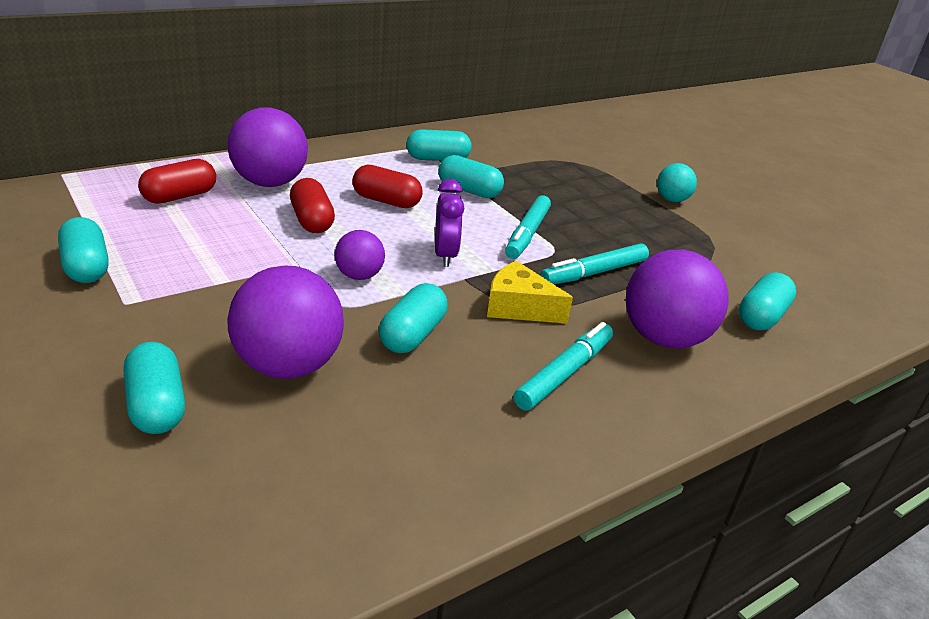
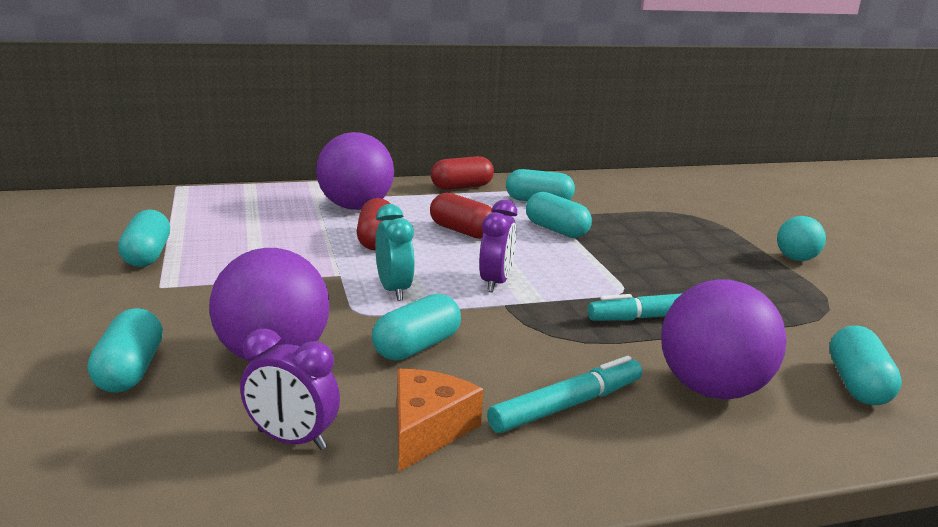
camera: 20 degrees right, 10 degrees down
(180, 196) = (265, 211): red capsule -> red capsule (461, 187)
(356, 450) = (292, 440): none -> purple clock
(359, 276) = (393, 290): purple ball -> turquoise clock
(466, 418) = (427, 430): none -> orange cheese
(519, 307) = (550, 337): yellow cheese -> none
(527, 234) = (600, 273): turquoise marker -> none
(761, 317) = (857, 385): turquoise capsule -> turquoise capsule turned 45 degrees counterclockwise

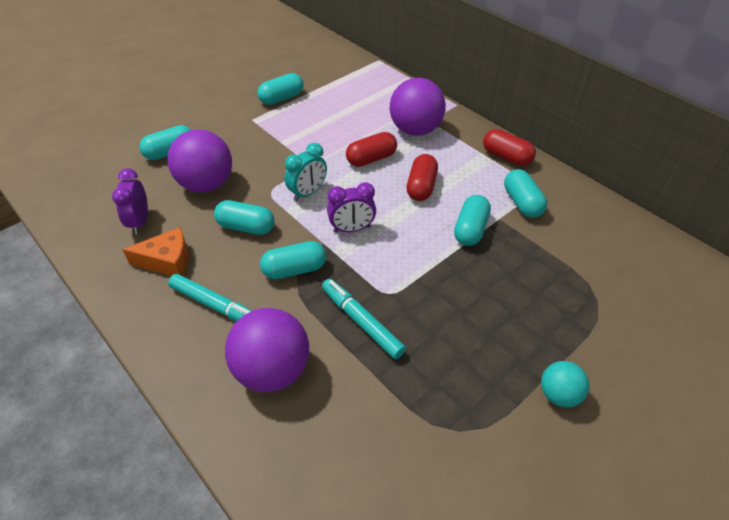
camera: 65 degrees right, 25 degrees up
(857, 385) = (328, 458): turquoise capsule -> turquoise capsule (294, 269)

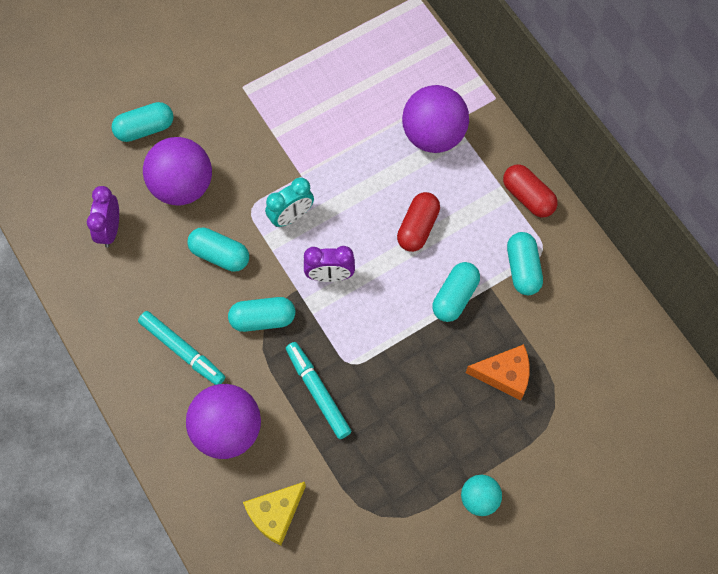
camera: 10 degrees right, 20 degrees up
(167, 261) = (137, 287): orange cheese -> orange cheese (504, 375)
(281, 98) = (282, 54): turquoise capsule -> none
(340, 448) = (275, 514): none -> yellow cheese
(371, 159) = (371, 175): red capsule -> none

